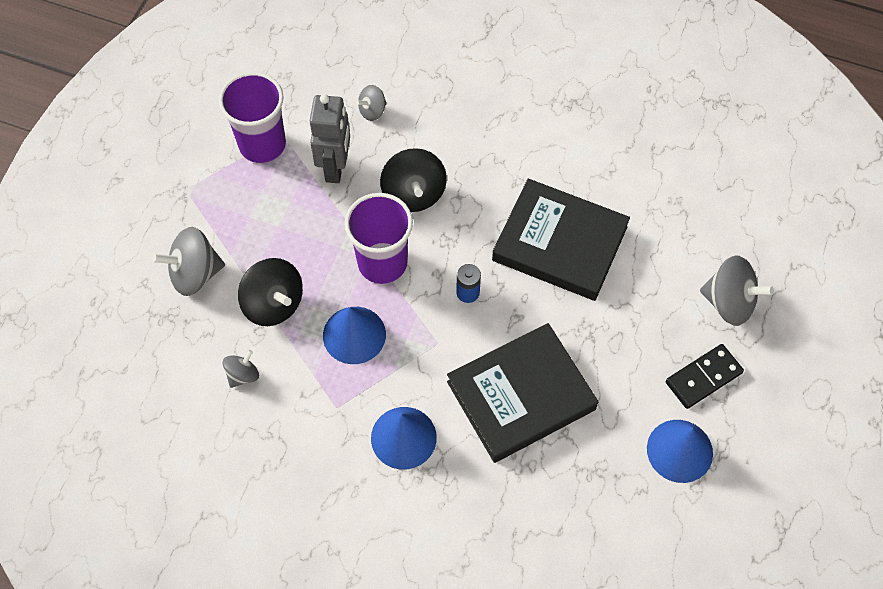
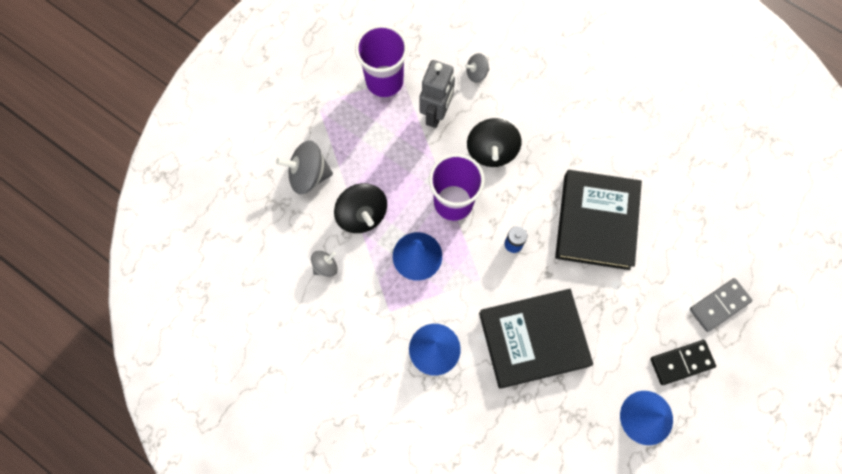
camera: 15 degrees right, 10 degrees up
(559, 244) = (596, 221): black book -> black book turned 60 degrees clockwise
(729, 302) = (719, 305): grey spinning top -> grey domino

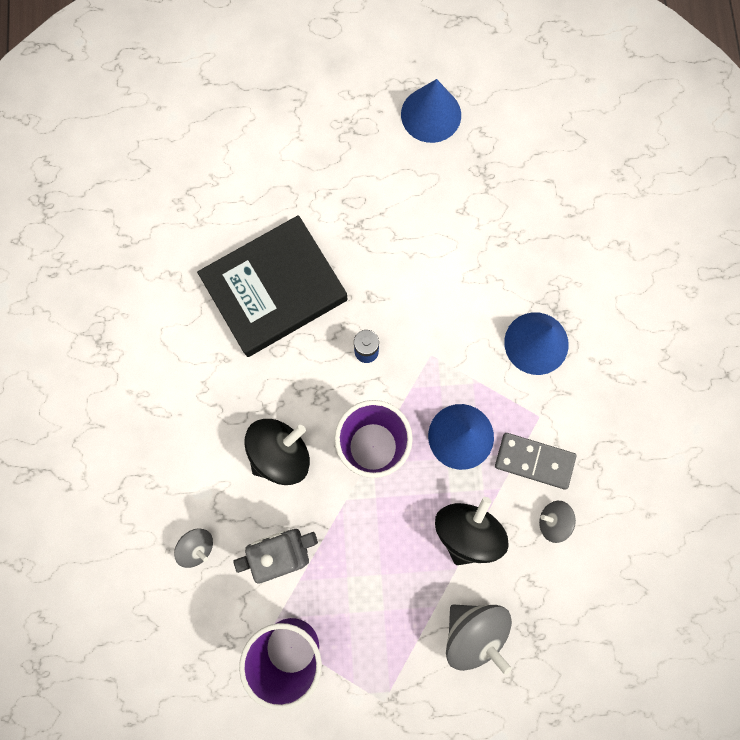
camera: 130 degrees left, 5 degrees up
(533, 339) = (446, 260): black book -> none
(681, 362) = (354, 118): black domino -> none
(719, 305) = (269, 122): grey domino -> grey domino (534, 461)

